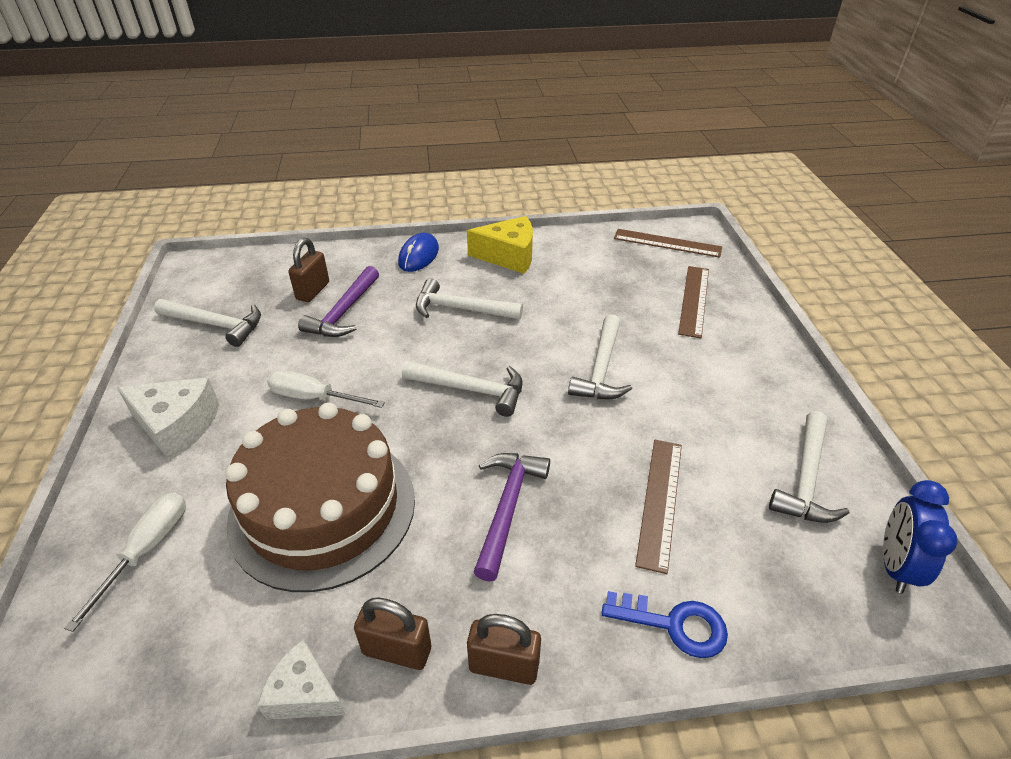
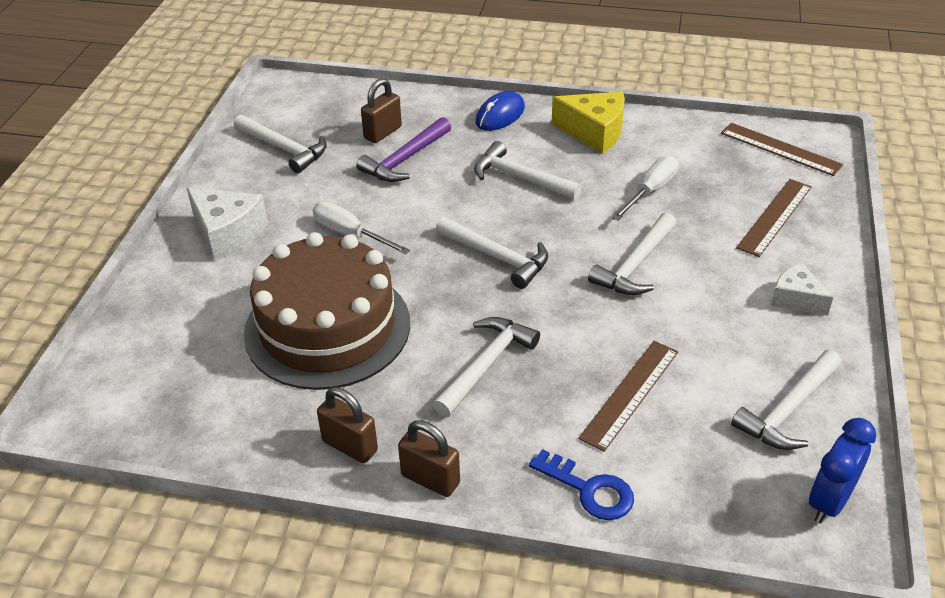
camera: 20 degrees right, 0 degrees up
(147, 550) = (181, 326): white screwdriver -> white screwdriver (650, 191)
(304, 693) = (270, 455): white cheese -> white cheese (796, 299)
(507, 508) = (486, 365): purple hammer -> white hammer

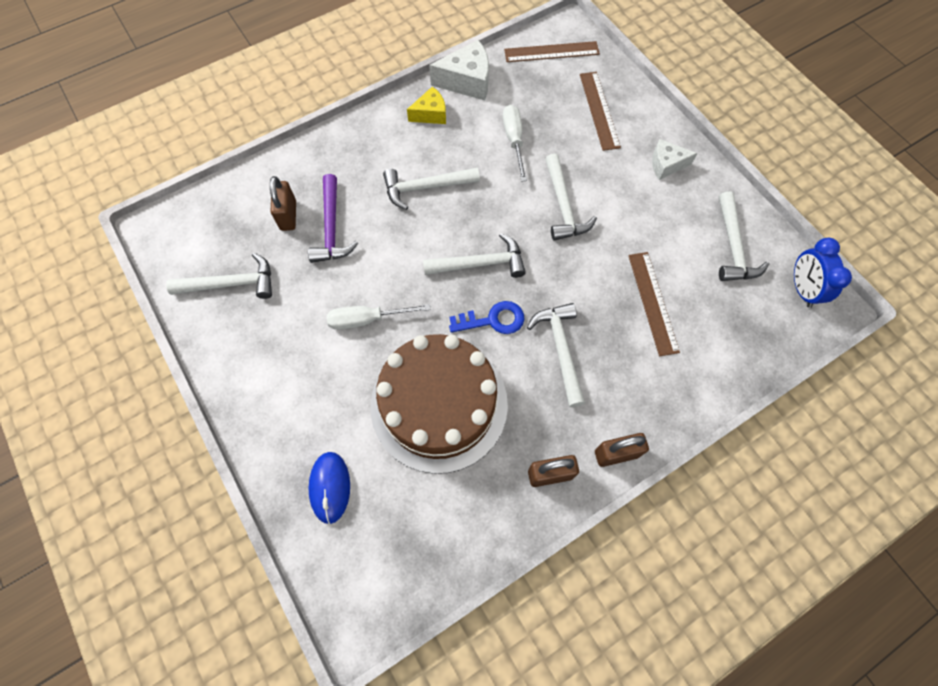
camera: 45 degrees left, 25 degrees up
(228, 233) = (280, 388): white cheese -> white cheese (467, 81)
(500, 115) = (353, 142): blue mouse -> blue mouse (330, 487)
(590, 490) = (697, 384): blue key -> blue key (493, 320)
(594, 132) = (430, 114): yellow cheese -> yellow cheese, size x0.64

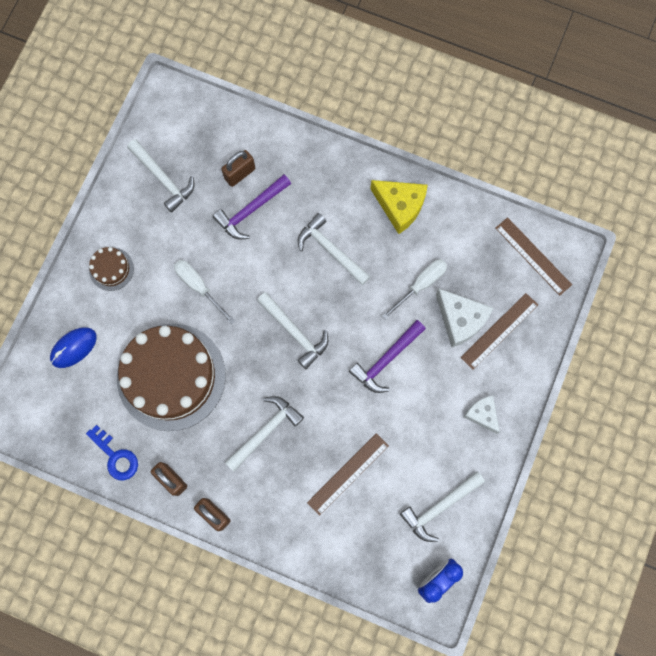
camera: 55 degrees right, 10 degrees up
(278, 392) = (111, 269): none -> brown cake
(430, 114) = (400, 206): yellow cheese -> yellow cheese, size x1.56
(467, 81) = (452, 211): white cheese -> white cheese (460, 320)
(493, 320) = (256, 371): blue key -> blue key (116, 457)
(563, 206) = (386, 359): white hammer -> purple hammer

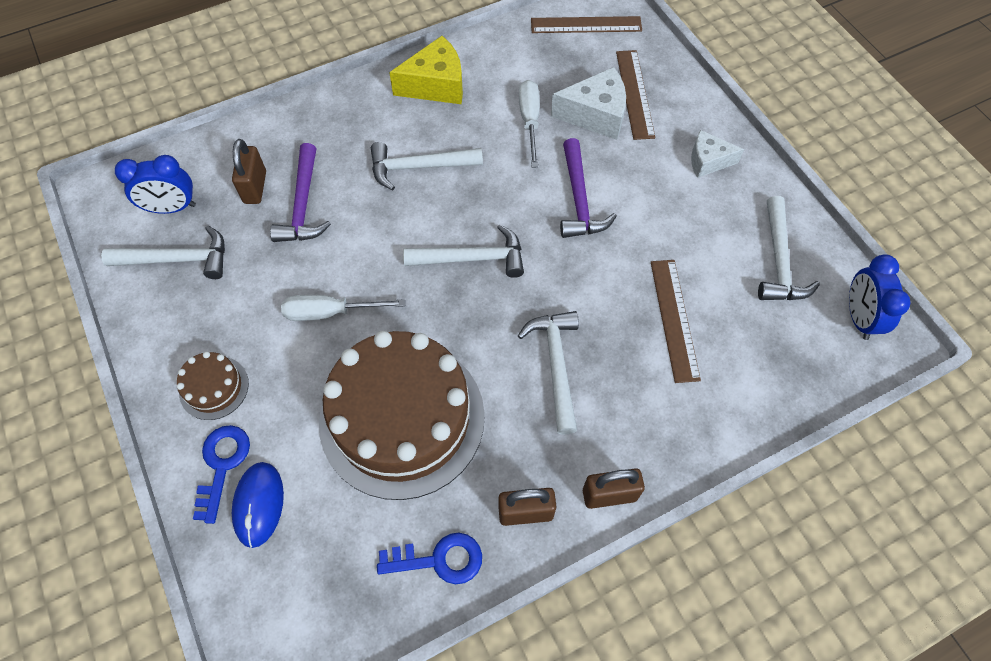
camera: 50 degrees left, 15 degrees down
(78, 312) = (222, 464): none -> blue key
(190, 143) = (172, 208): none -> blue clock

